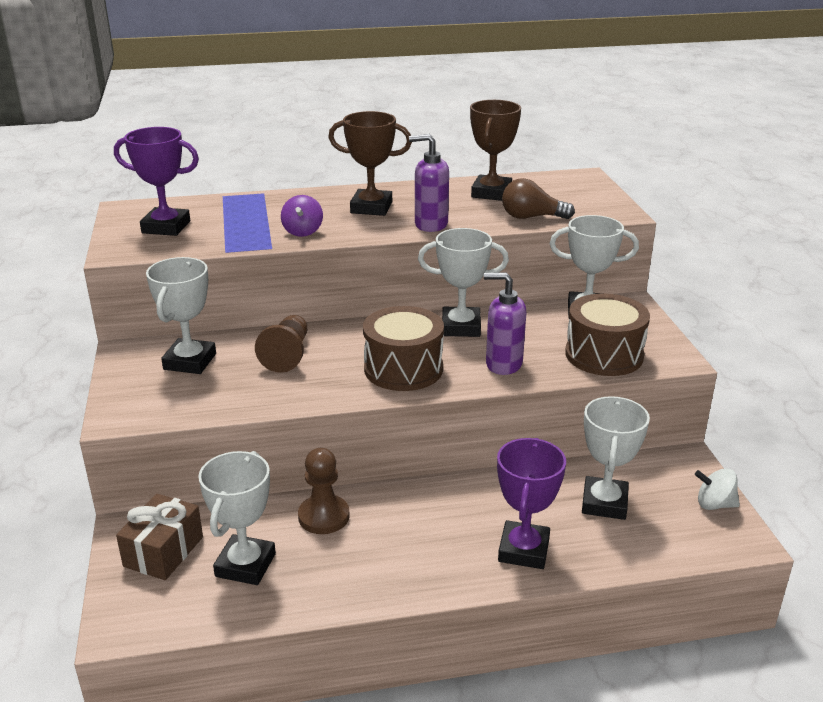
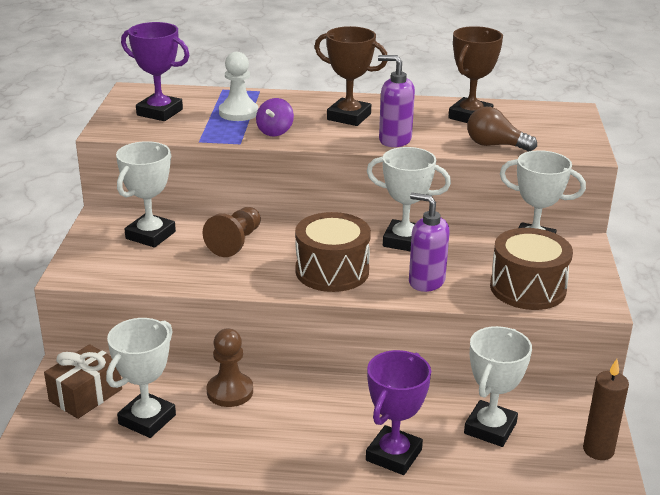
camera: 15 degrees right, 0 degrees up
(253, 217) = (238, 113): none -> white pawn
(714, 504) = (598, 450): white spinning top -> brown candle

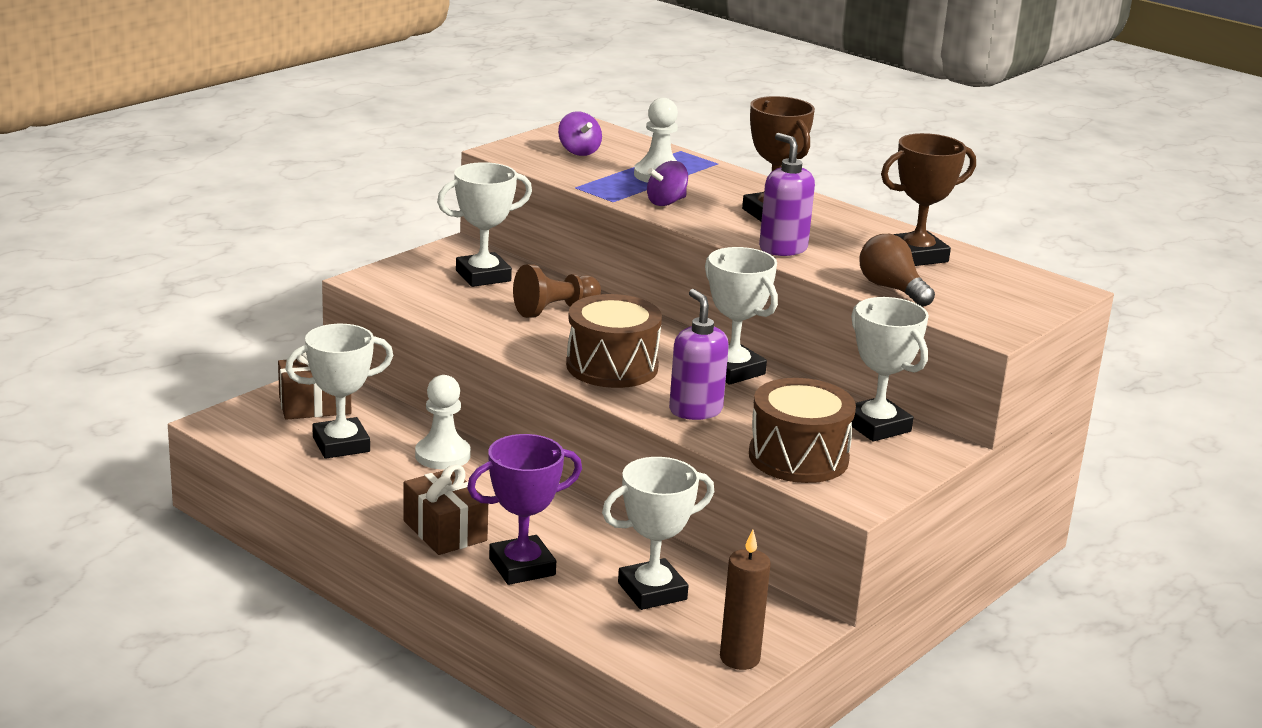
camera: 35 degrees right, 5 degrees down
(159, 112) = (579, 151): purple trophy -> purple spinning top
(230, 391) = (442, 455): brown pawn -> white pawn
(309, 454) = (445, 531): none -> brown gift

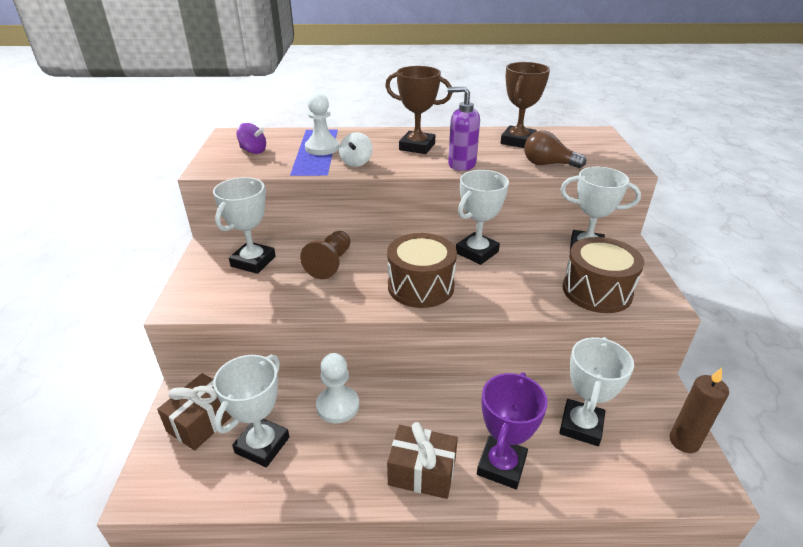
camera: 40 degrees left, 10 degrees up
(666, 202) = (356, 162): purple spinning top -> white spinning top
(695, 410) = (506, 291): purple soap dispenser -> none
(732, 370) = (477, 252): white trophy -> white trophy turned 60 degrees counterclockwise

